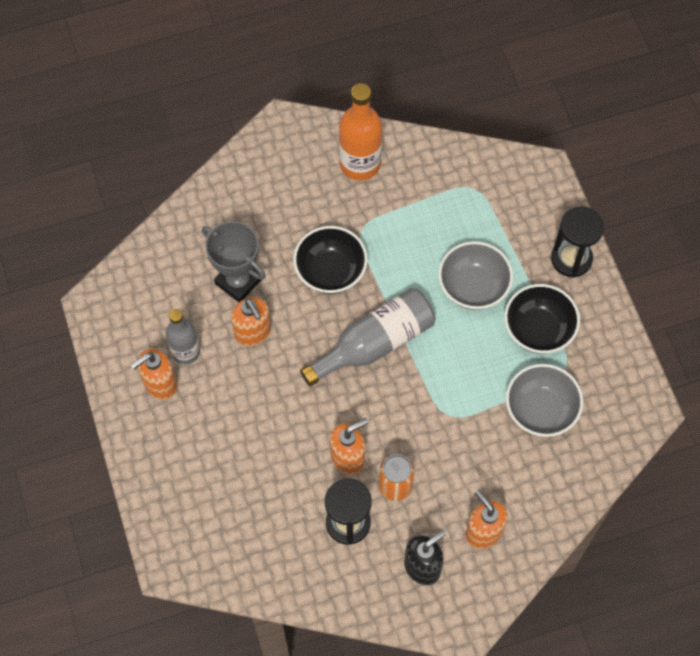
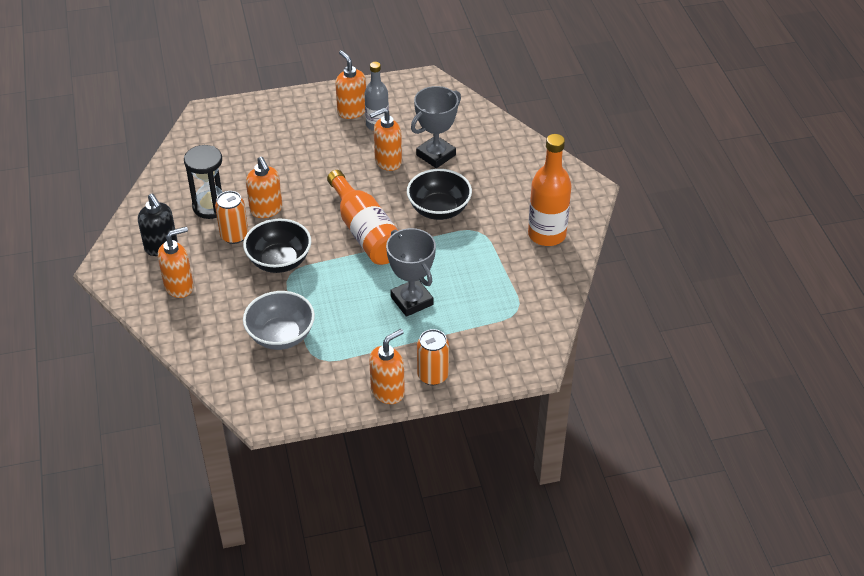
camera: 95 degrees right, 20 degrees down
(374, 343) = (366, 232): grey bottle -> orange bottle
(473, 287) = (411, 301): grey bowl -> grey trophy
(538, 330) = (361, 342): black bowl -> black bowl (279, 261)
(571, 259) = (433, 375): black hourglass -> orange can
(598, 297) = (388, 391): none -> orange soap dispenser

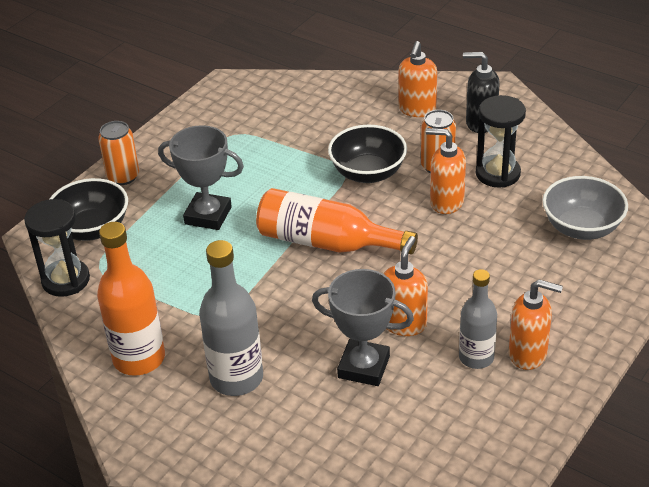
camera: 140 degrees right, 5 degrees down
(281, 335) = (285, 129): grey bowl -> grey bowl (581, 228)
(388, 391) = (148, 147): orange soap dispenser -> none
(436, 155) = (364, 367): grey trophy -> grey trophy turned 75 degrees counterclockwise
(439, 209) = (284, 309): black bowl -> black bowl (92, 229)
(505, 190) = (236, 378): none -> grey bottle
(545, 315) = (66, 280): none -> black hourglass

